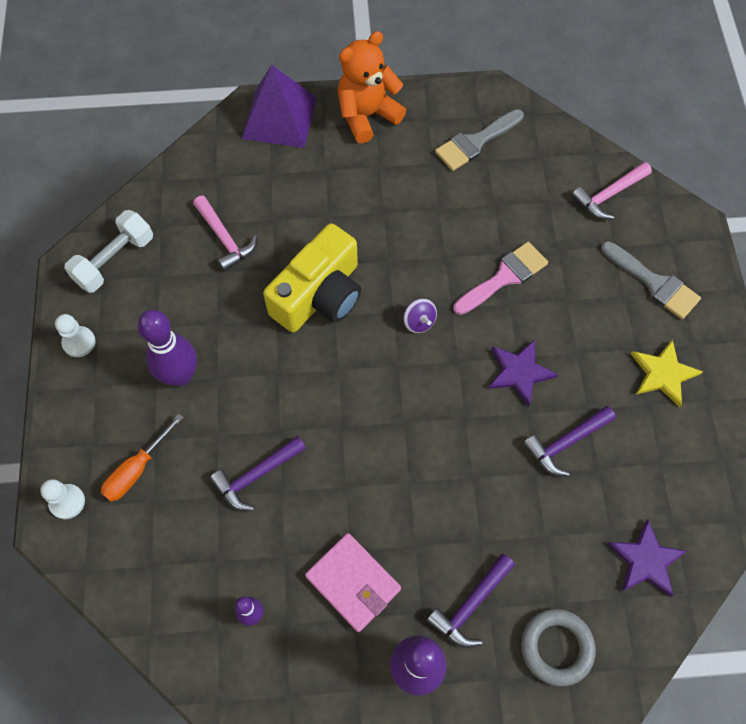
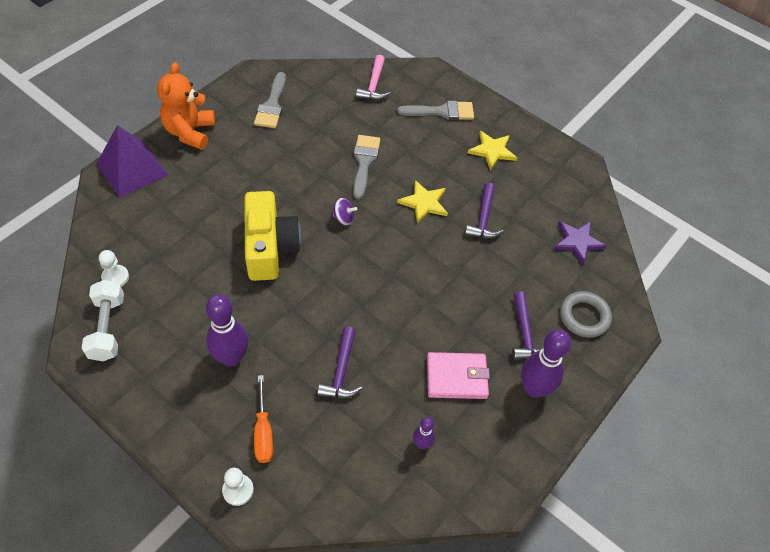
camera: 50 degrees left, 10 degrees down
(79, 342) = (137, 394): white pawn -> white pawn (115, 277)
(225, 239) = (173, 260): pink hammer -> none
(504, 277) = (364, 162): pink brush -> grey brush
(519, 372) = (424, 203): purple star -> yellow star

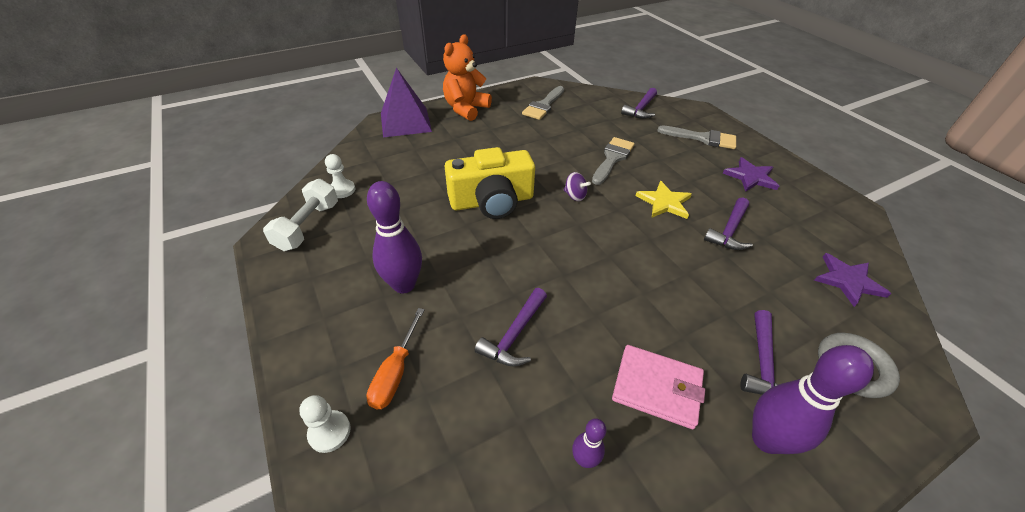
camera: 25 degrees right, 10 degrees down
(269, 247) = (492, 201): yellow camera -> yellow camera turned 60 degrees clockwise
(374, 85) = (641, 109): pink hammer -> purple hammer
(492, 151) = (750, 177): yellow star -> purple star

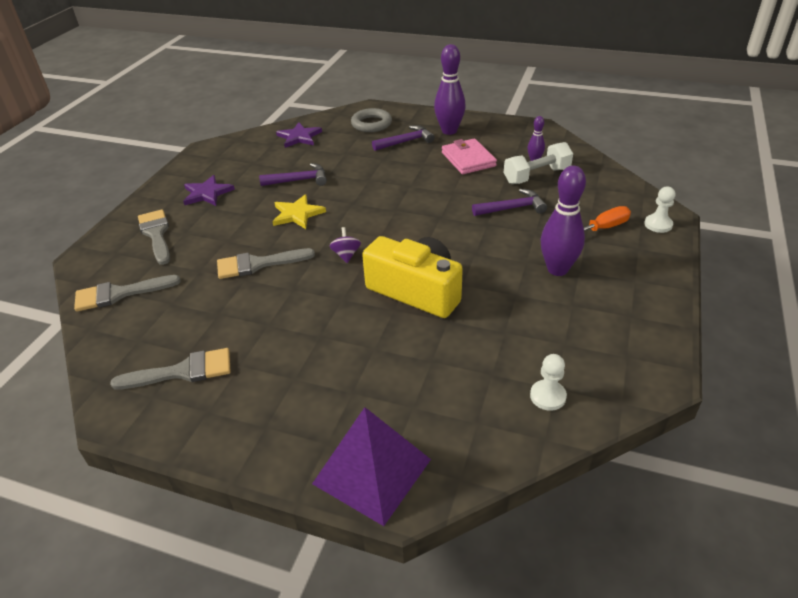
camera: 130 degrees left, 5 degrees down
(308, 226) = (611, 369): white dumbbell -> white dumbbell (536, 176)
(466, 109) = (268, 438): orange teddy bear -> none
(641, 109) = (119, 294): purple hammer -> grey brush

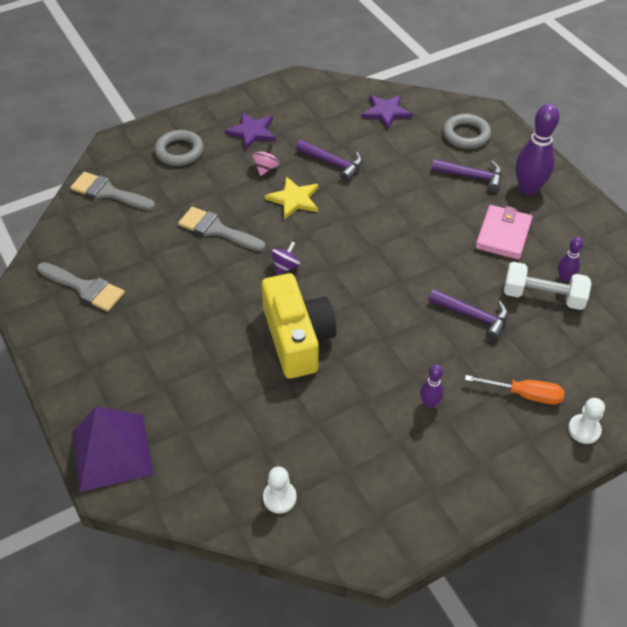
camera: 40 degrees right, 10 degrees up
(156, 234) = (179, 151): grey brush -> grey ring
(249, 208) = (266, 168): none -> pink spinning top
(557, 269) = (429, 403): purple bowling pin -> purple bowling pin, size x0.51

